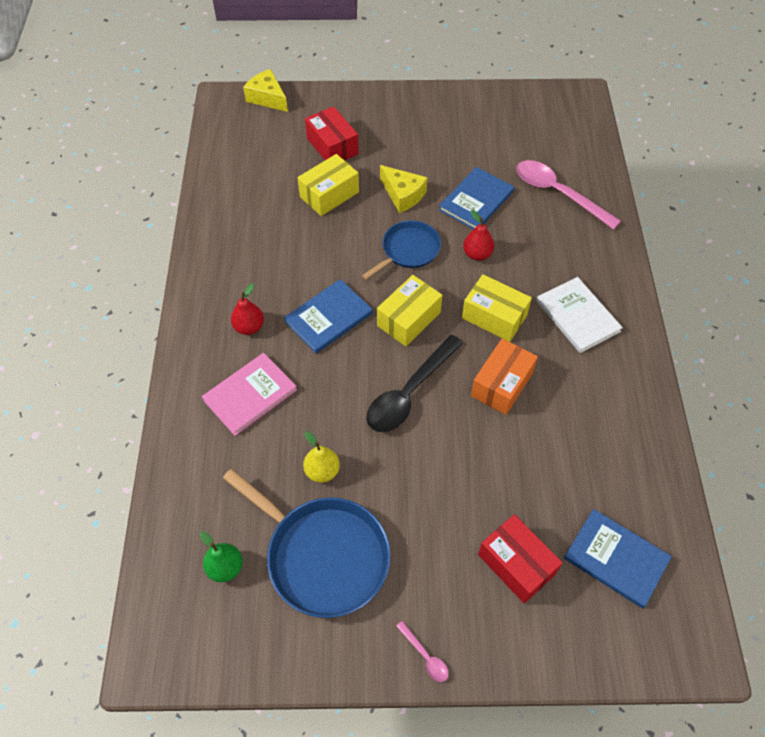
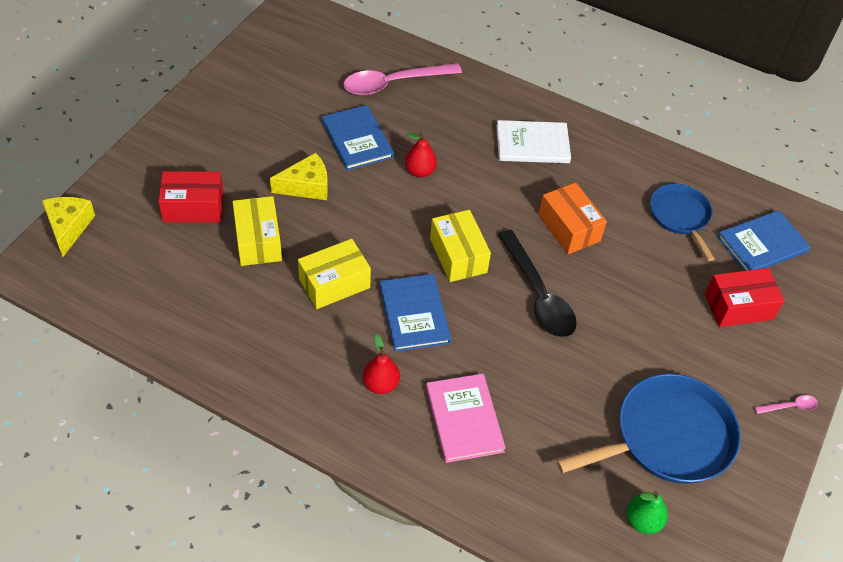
camera: 65 degrees left, 5 degrees down
(267, 98) = (68, 227): yellow cheese -> yellow cheese turned 105 degrees clockwise
(322, 471) = (583, 398): yellow pear -> none
(408, 250) = (378, 216): blue pan -> blue pan (680, 216)
(494, 316) = (496, 196): yellow box -> yellow box (334, 283)

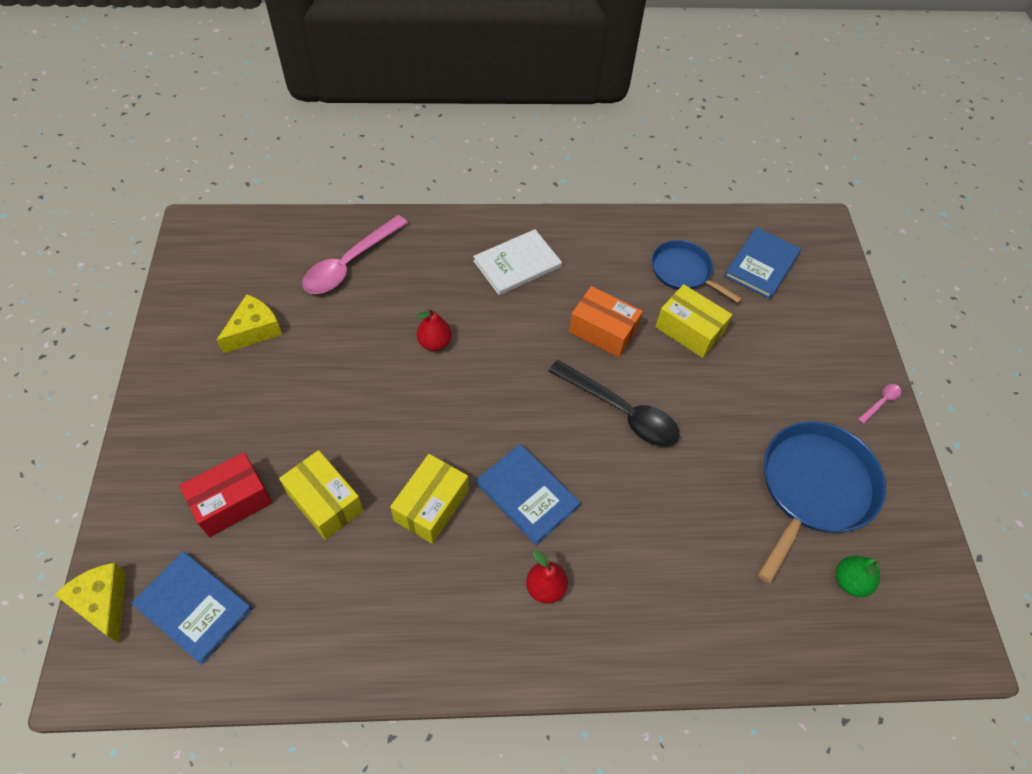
camera: 30 degrees left, 5 degrees up
(306, 186) = (335, 415): yellow cheese -> yellow cheese (254, 330)
(357, 139) = (353, 339): blue book -> blue book (194, 607)
(458, 255) = (526, 411): yellow box -> yellow box (689, 330)
(464, 419) = (642, 577): pink book -> none
(738, 307) = (783, 332): red box -> none

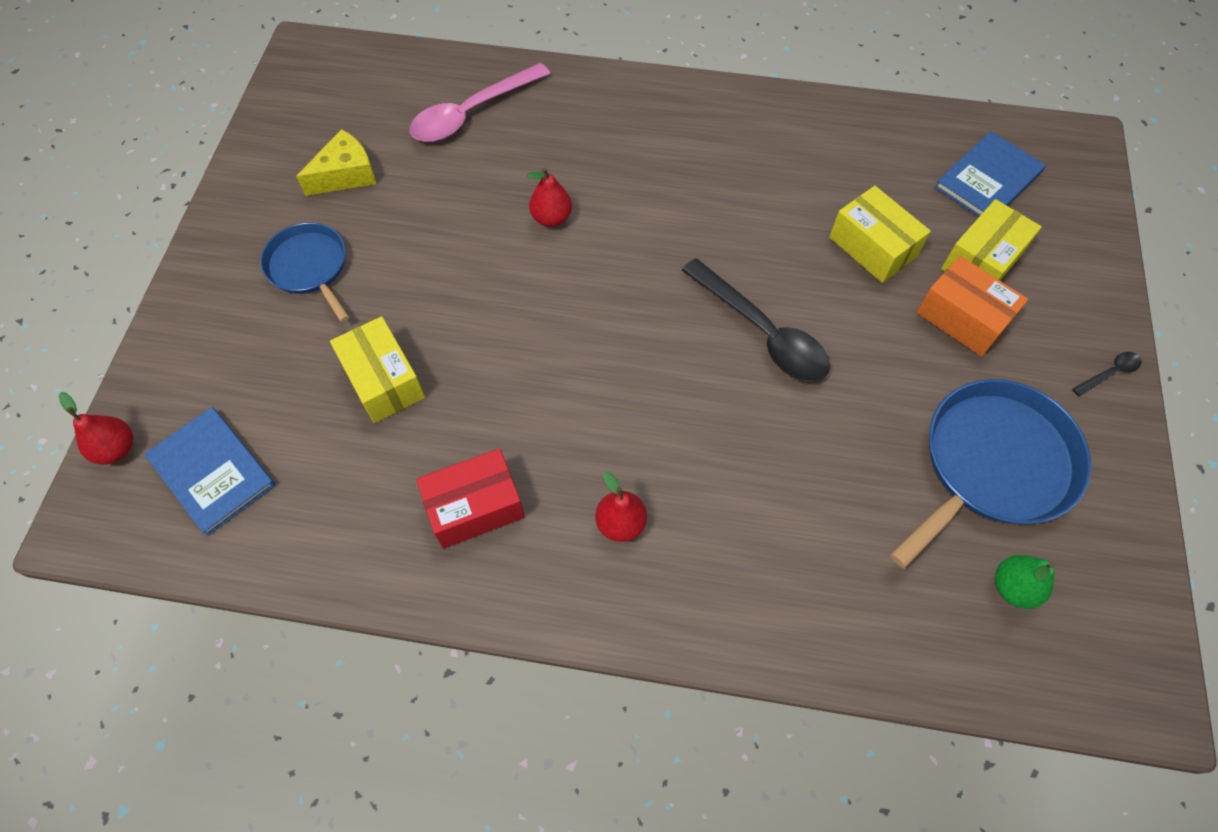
camera: 15 degrees right, 5 degrees up
(103, 603) = (117, 449): yellow cheese -> red pear
(232, 502) = (279, 362): red box -> red box (474, 507)
(431, 505) = (505, 405): yellow box -> yellow box (982, 261)
(517, 264) = (672, 139): white book -> none
(527, 494) = (623, 411): blue book -> none
(602, 331) = (761, 233): orange box -> orange box (962, 318)
(683, 271) = (882, 175): blue pan -> blue pan (309, 267)
(881, 402) = (1109, 373): pink spoon -> black spoon

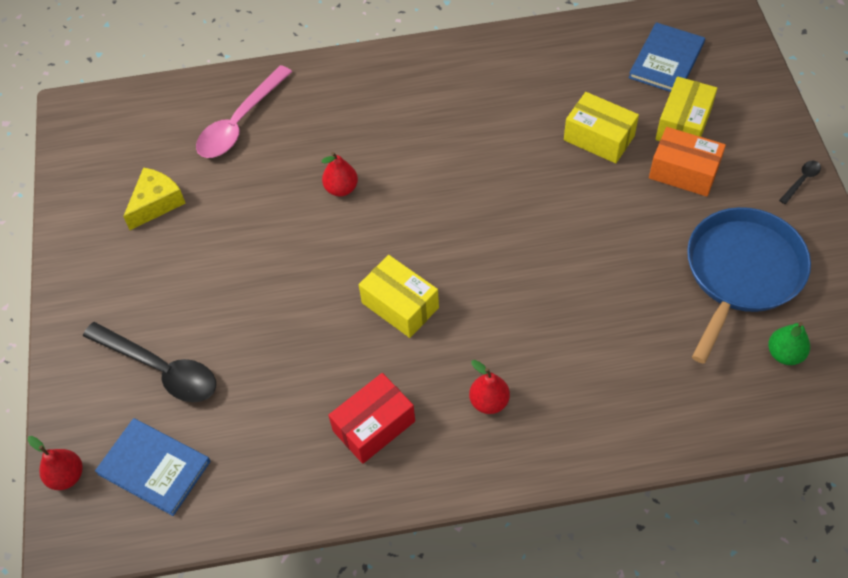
camera: 15 degrees left, 5 degrees down
(309, 267) = (160, 286): blue pan -> none
(383, 380) = (261, 355): yellow box -> yellow box (400, 305)
(762, 332) = (540, 228): black spoon -> black spoon (160, 369)

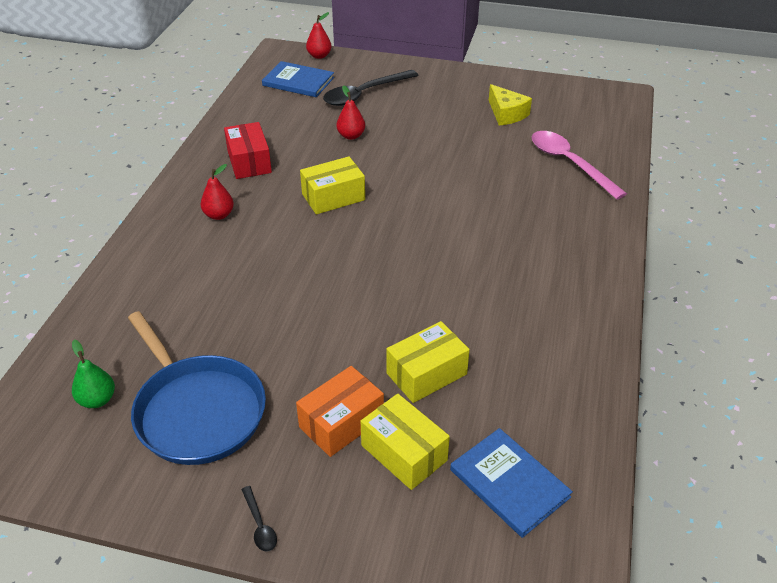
camera: 110 degrees right, 15 degrees down
(154, 467) = (298, 82): blue book -> blue book turned 60 degrees clockwise
(341, 188) = (466, 197): red pear -> red pear (351, 136)

